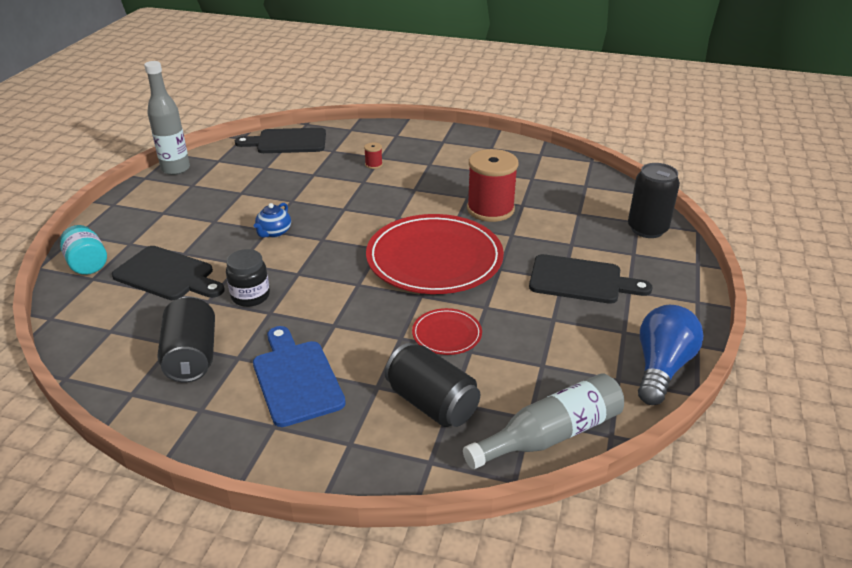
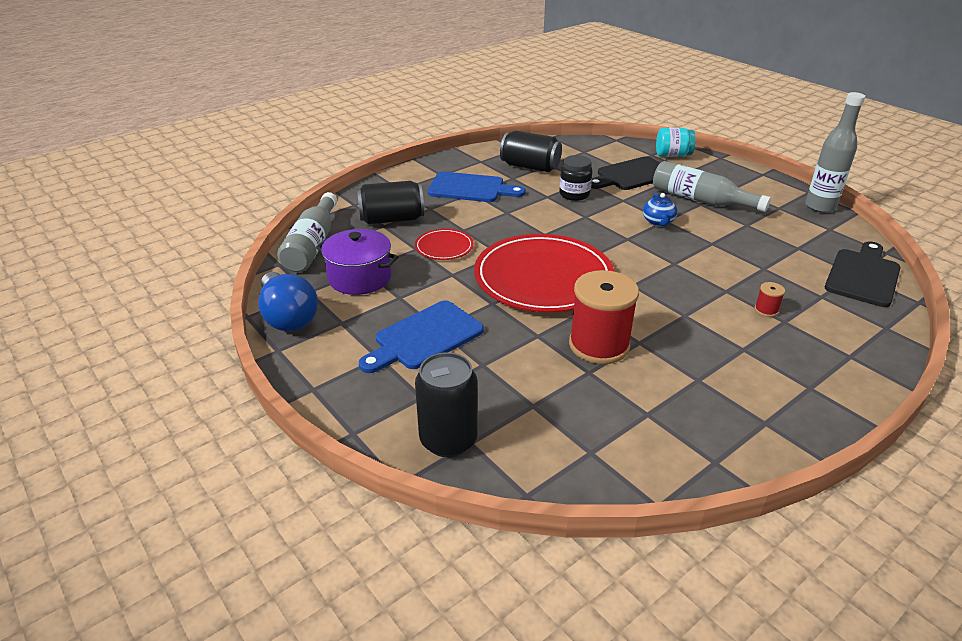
camera: 125 degrees right, 0 degrees up
(204, 223) = (700, 200): none -> grey bottle
(274, 232) = (658, 222): blue teapot -> blue teapot turned 150 degrees counterclockwise
(558, 359) = (360, 278): none -> purple pot
(581, 280) = (425, 337): black cutting board -> blue cutting board

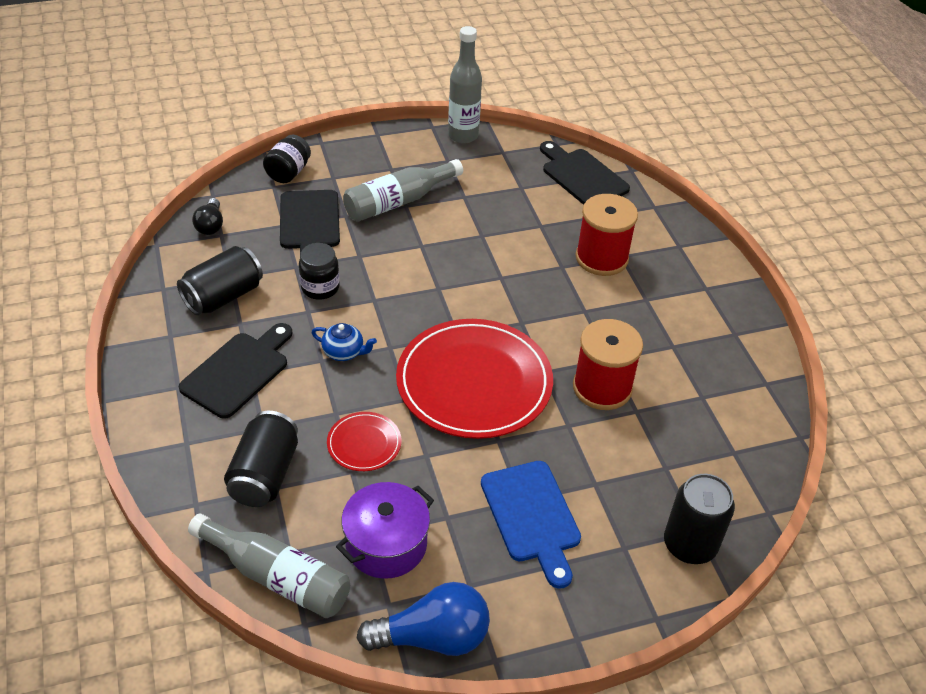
camera: 70 degrees left, 10 degrees up
(470, 188) = (238, 371): blue cutting board -> black cutting board
(588, 146) = (210, 225): none -> black light bulb
(658, 222) = (421, 252): blue teapot -> blue teapot (344, 352)
(672, 155) = (288, 172): turquoise jar -> black jar
(766, 310) = (601, 258): red spool -> red spool, size x2.46

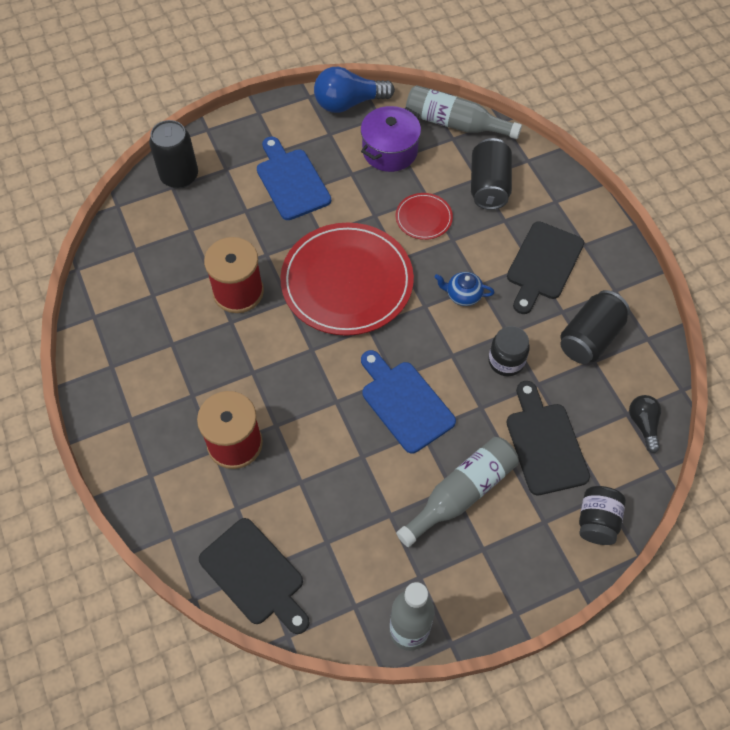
camera: 175 degrees right, 15 degrees up
(433, 268) = (404, 403): none -> blue cutting board

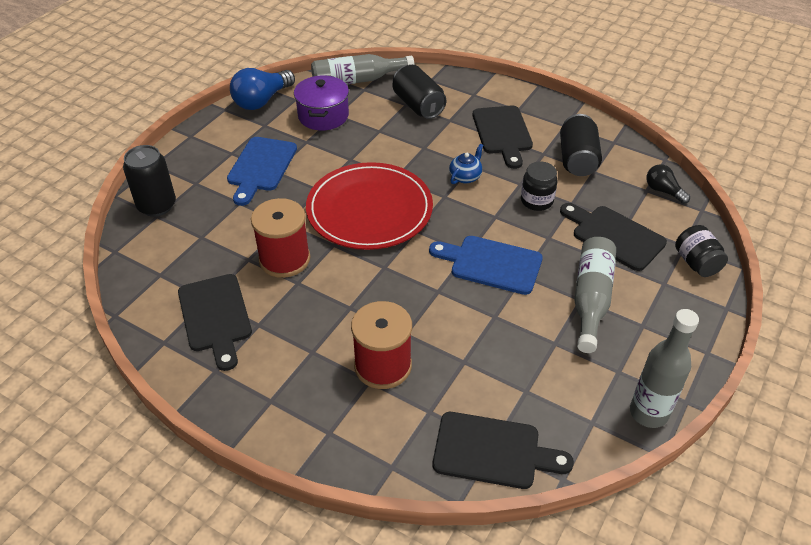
camera: 35 degrees left, 15 degrees down
(146, 316) = (215, 316): none -> black cutting board
(291, 181) = (261, 167): blue cutting board -> blue cutting board turned 105 degrees counterclockwise
(423, 218) = (389, 144): red plate -> none
(463, 295) = (465, 177): blue teapot -> blue teapot turned 150 degrees clockwise

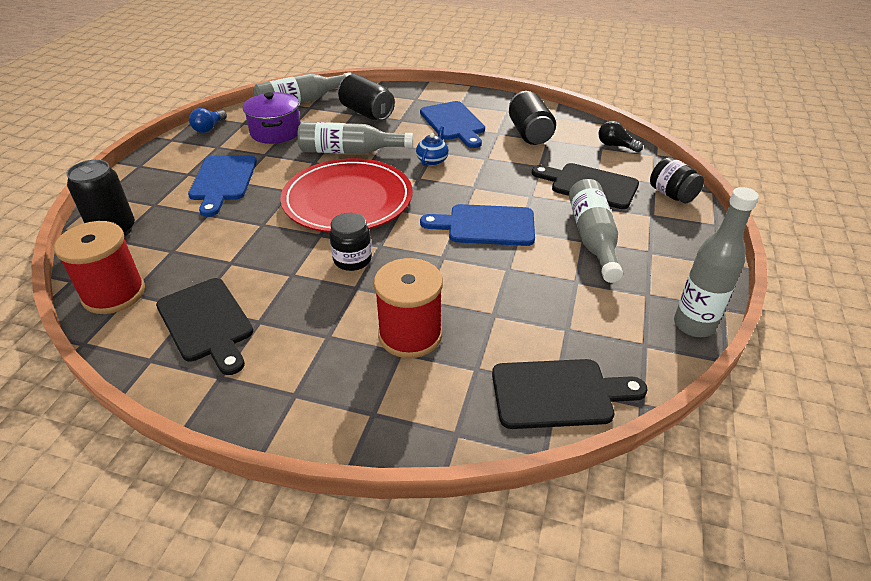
camera: 15 degrees left, 5 degrees down
(262, 101) = (209, 128): blue light bulb -> blue light bulb, size x0.58
(284, 259) = (271, 256): red spool -> red spool (114, 294)
(388, 152) = (350, 151): none -> grey bottle
(502, 133) = (453, 123): black cutting board -> blue cutting board
(536, 201) = (507, 169): black jar -> black jar (352, 260)

